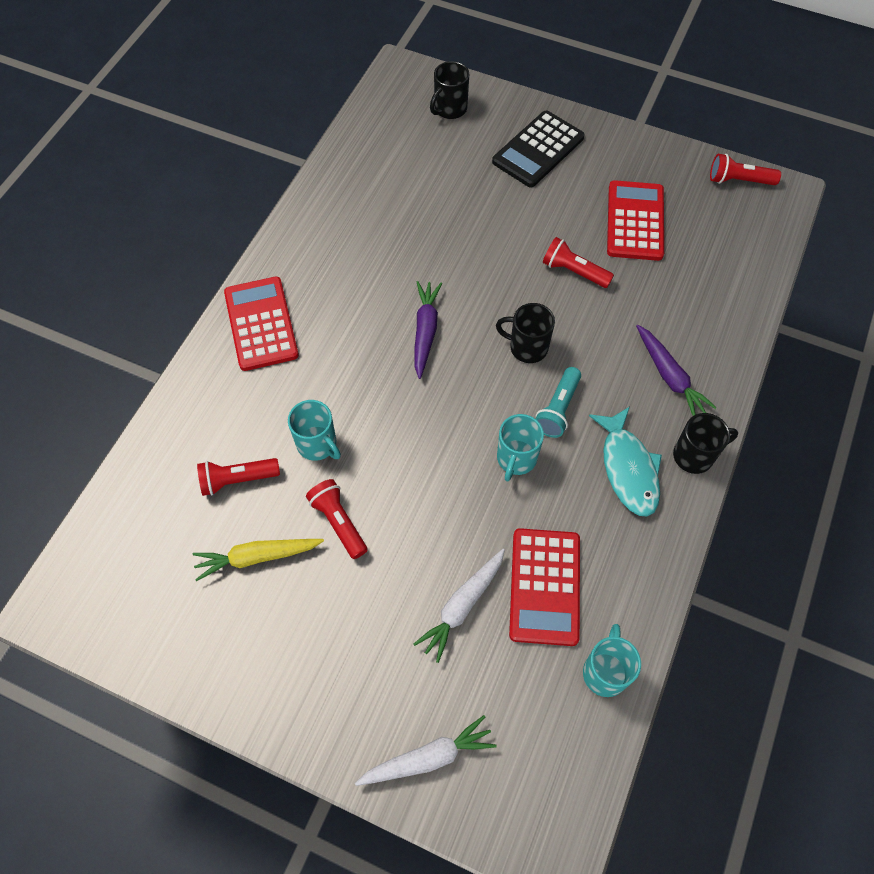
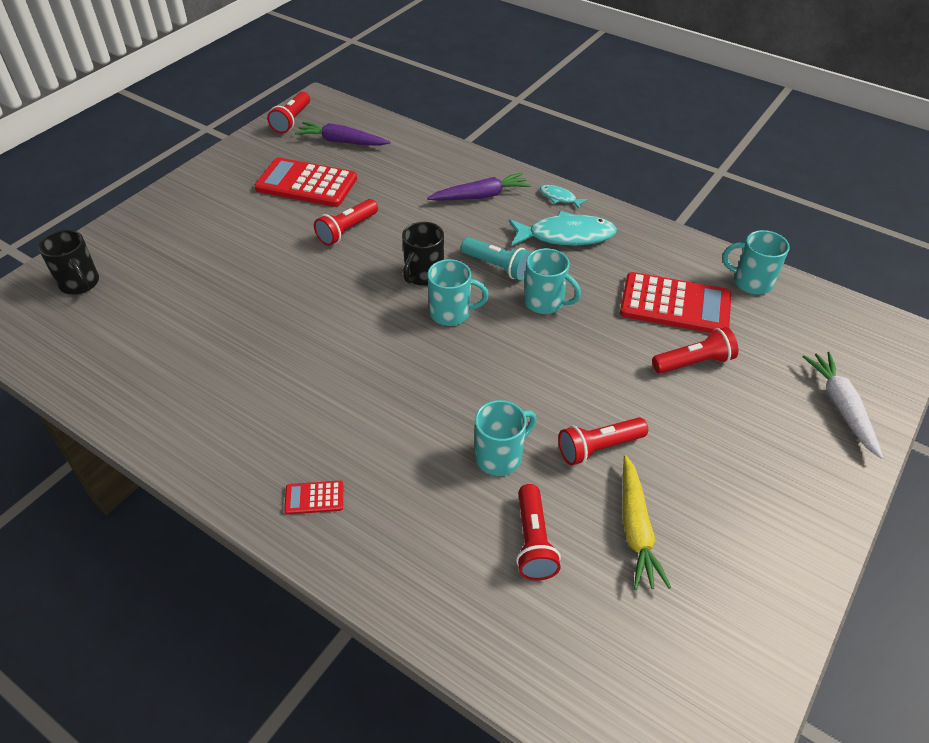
camera: 80 degrees left, 15 degrees down
(261, 324) = (314, 498): red calculator -> red calculator, size x0.44
(425, 331) = (379, 346): purple carrot -> purple carrot (342, 141)
(462, 606) = (694, 362): white carrot -> red flashlight
(480, 380) = (451, 313): none -> turquoise mug
(538, 150) = (183, 228): black calculator -> none
(694, 455) = (559, 198): black mug -> turquoise fish

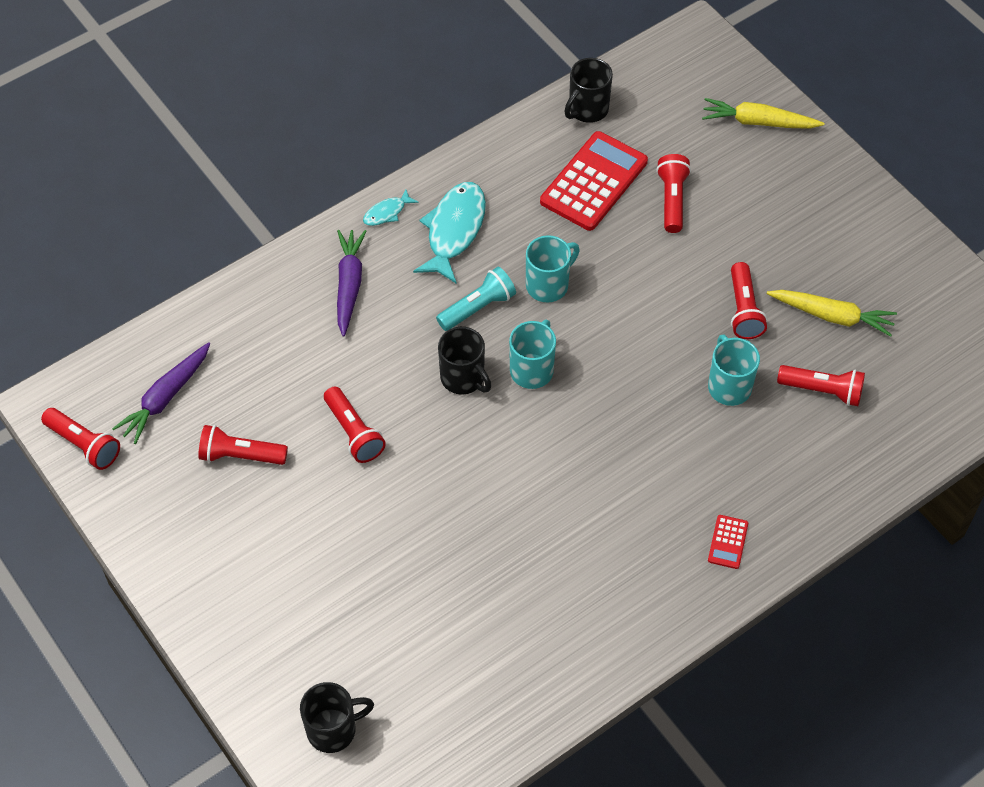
camera: 70 degrees left, 10 degrees up
(306, 183) = (240, 455): red calculator -> red flashlight
(751, 282) = (587, 109): turquoise mug -> black mug
(841, 407) = (758, 122): white carrot -> yellow carrot

